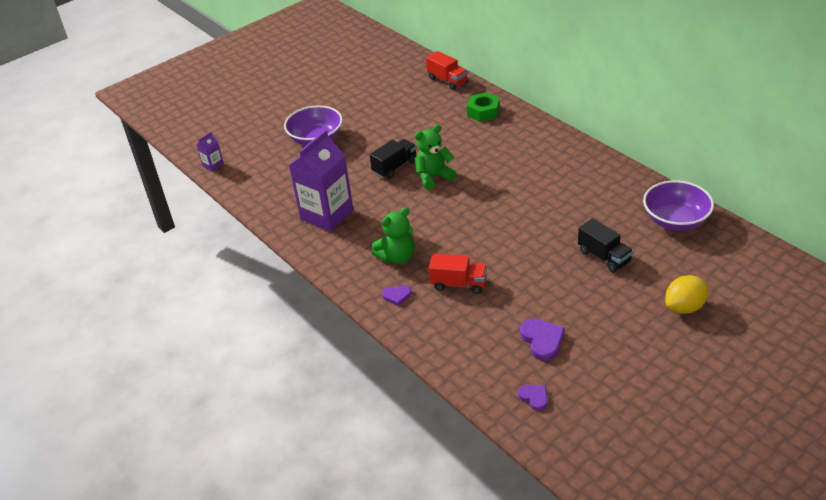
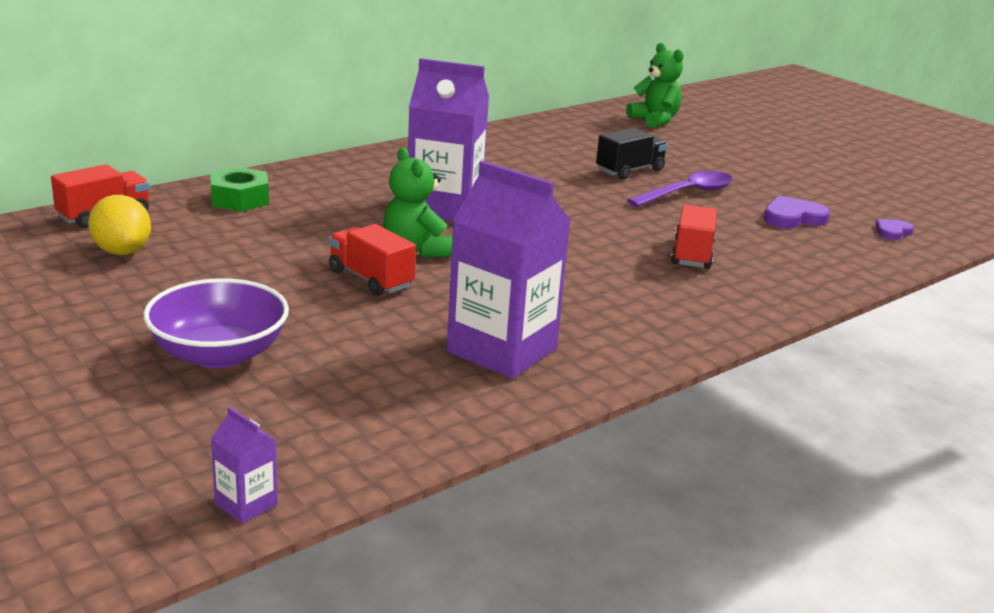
camera: 95 degrees left, 15 degrees down
(395, 167) = (371, 279): black truck -> red truck
(397, 257) = (630, 293): green teddy bear -> green teddy bear (655, 120)
(397, 296) = (727, 299): purple heart -> none
(497, 180) = (444, 208): none -> purple carton
(569, 286) = (687, 193): none -> purple spoon
(675, 220) = (561, 132): purple bowl -> none
(684, 307) = (716, 149): yellow lemon -> yellow lemon (122, 251)

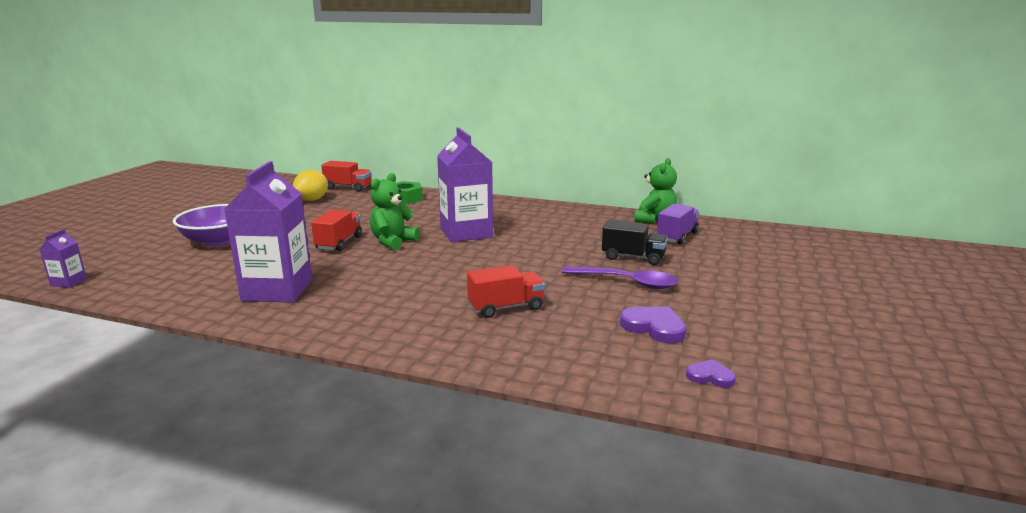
camera: 60 degrees right, 5 degrees down
(597, 138) = (677, 236): none -> purple truck
(655, 120) = (761, 242): green teddy bear -> green teddy bear (654, 220)

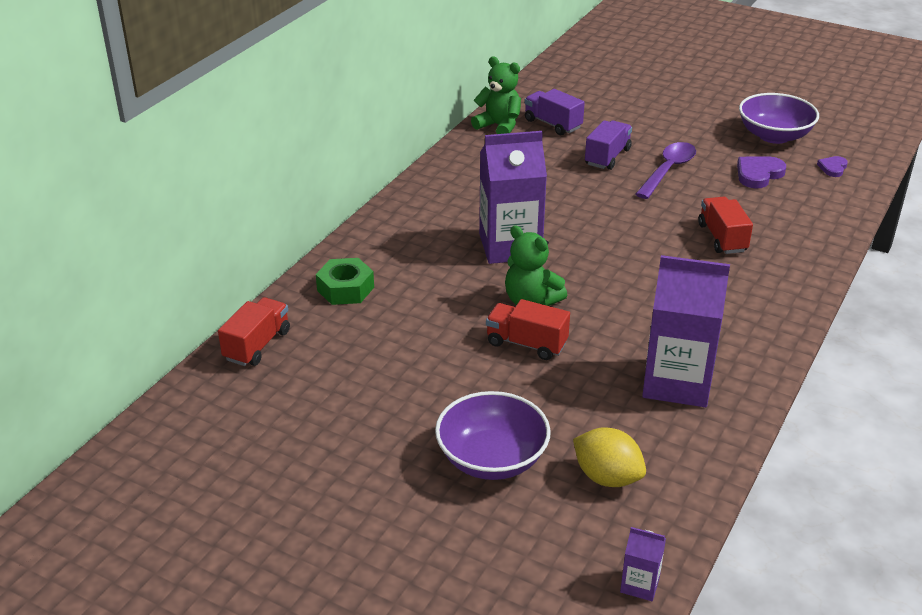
camera: 80 degrees left, 15 degrees up
(312, 200) = (314, 380): yellow lemon -> yellow lemon (607, 477)
(633, 258) = (607, 157): black truck -> purple truck
(763, 338) = (774, 136): none -> purple bowl

